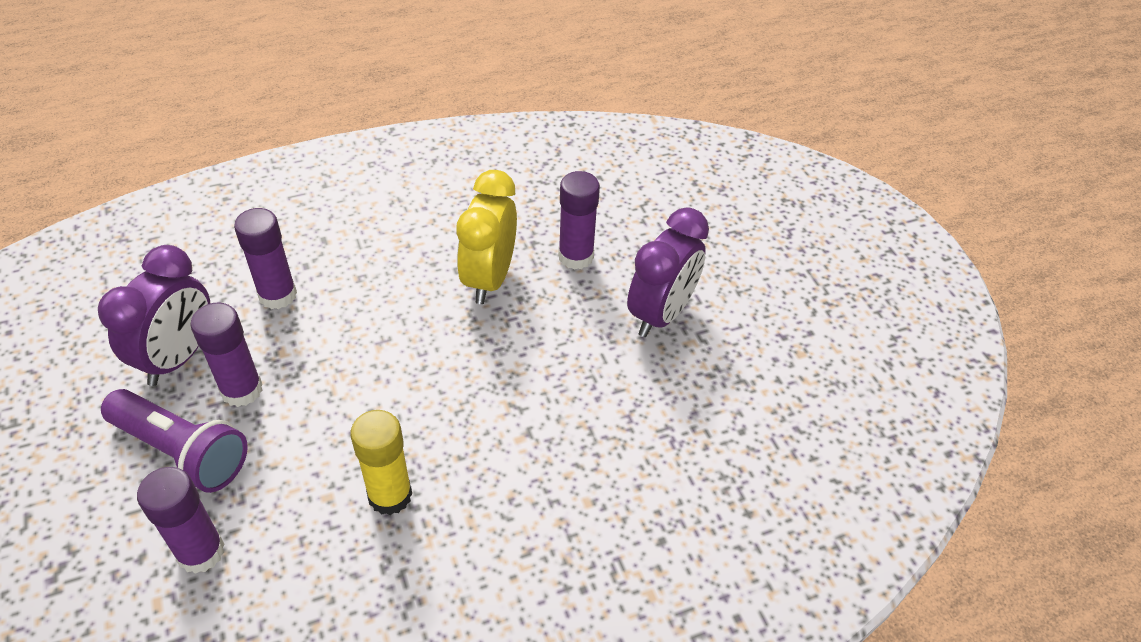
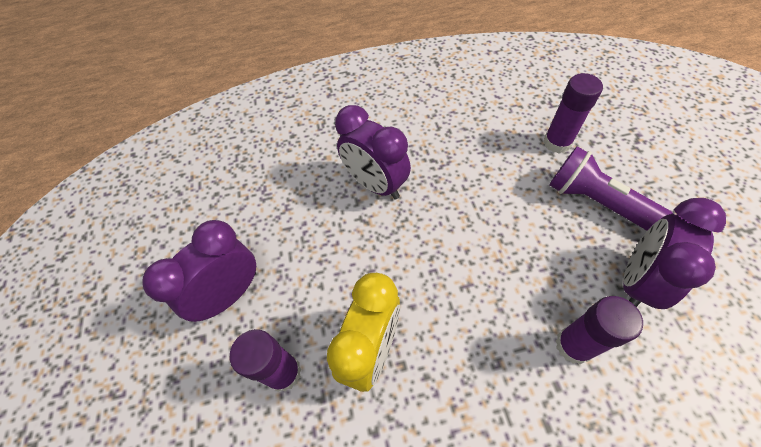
camera: 165 degrees left, 10 degrees up
(242, 390) = (571, 246): purple glue stick -> none
(390, 495) = (449, 166): yellow glue stick -> none
(504, 458) = (376, 184): none -> purple clock

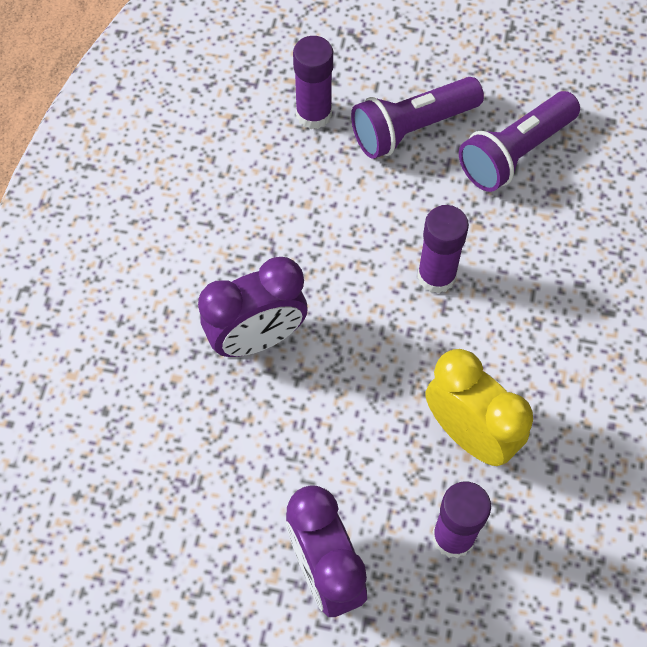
camera: 70 degrees left, 5 degrees up
(573, 345) = (550, 247): purple glue stick -> purple glue stick (436, 276)
(637, 281) = (515, 153): purple clock -> purple flashlight

